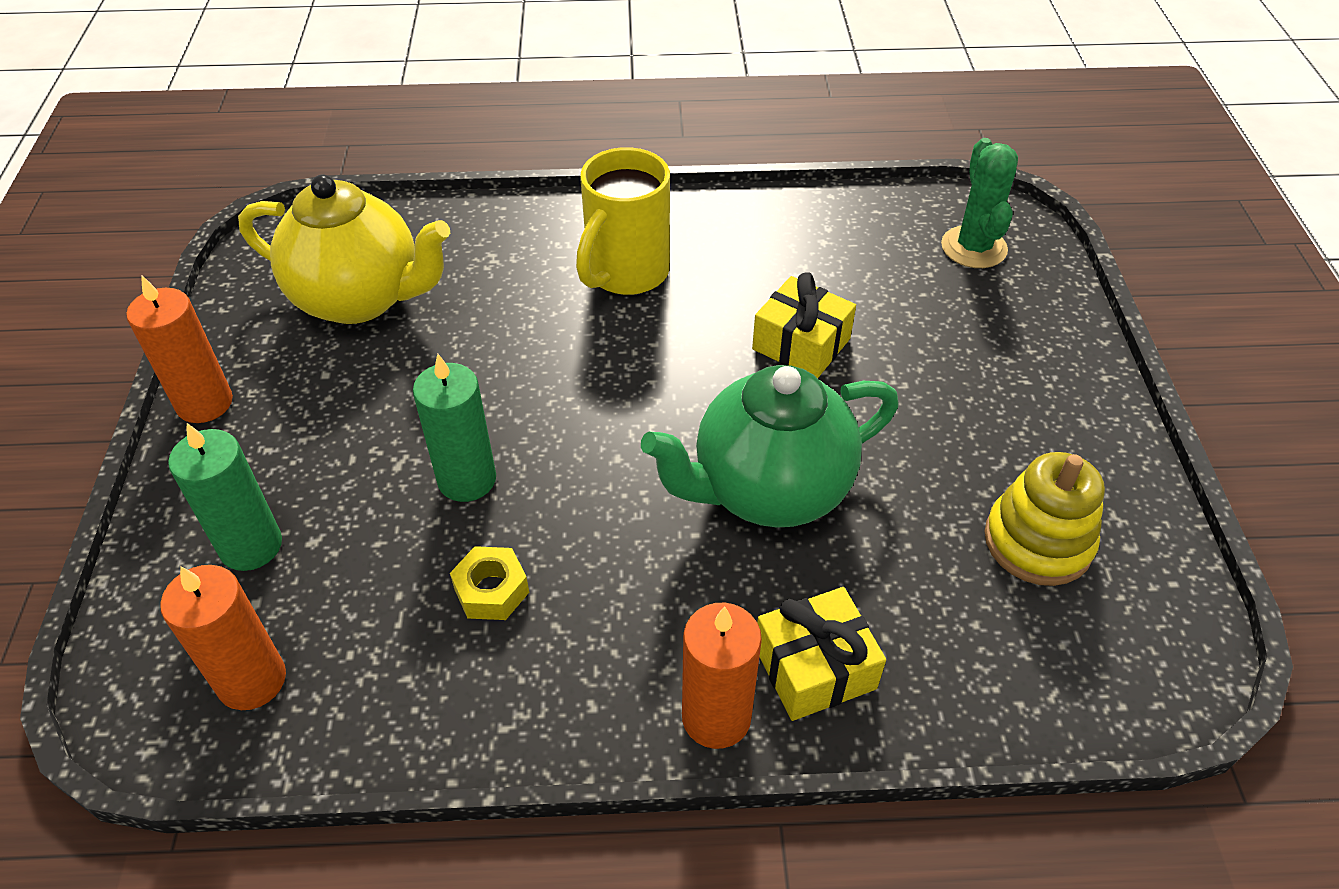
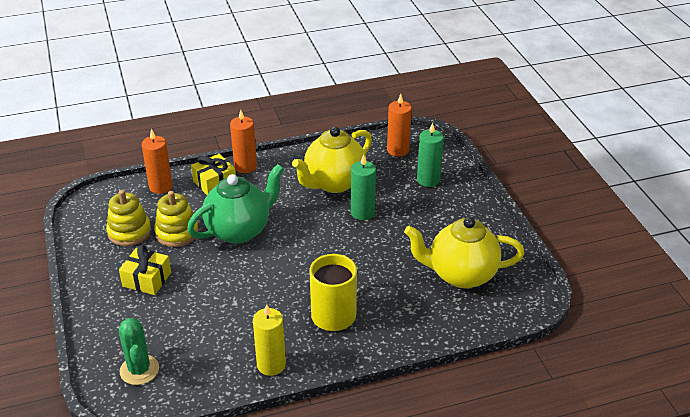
camera: 165 degrees right, 10 degrees down
(204, 403) = (490, 219): orange candle -> orange candle (160, 187)
(491, 590) = (334, 183): yellow nut -> yellow teapot
(756, 218) = (271, 365): none -> yellow candle
(801, 344) = (234, 293): yellow gift -> yellow gift (147, 279)
(919, 514) = (177, 233): none -> yellow stacking toy

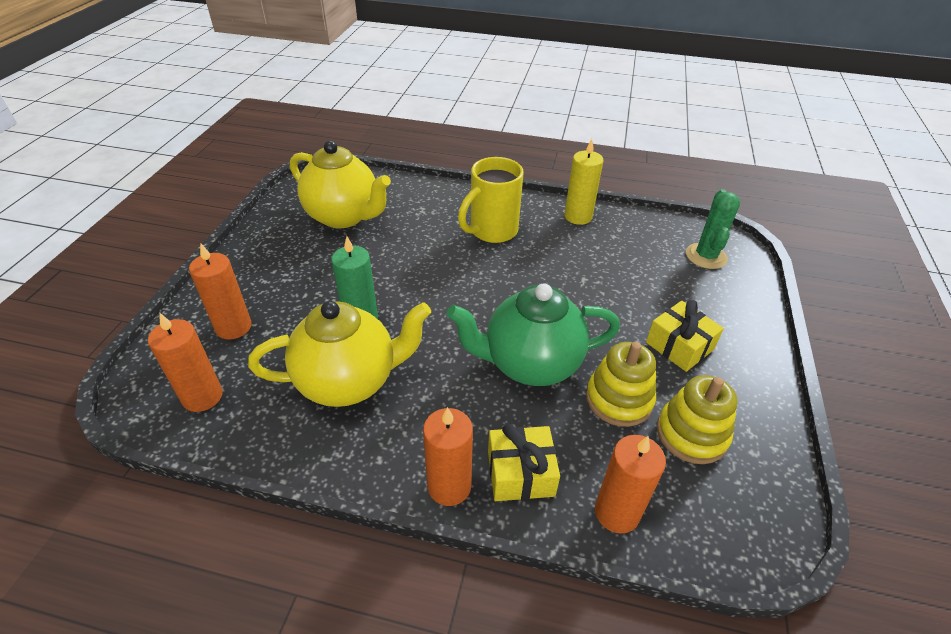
camera: 150 degrees left, 5 degrees up
(428, 180) = (233, 327): green candle -> orange candle

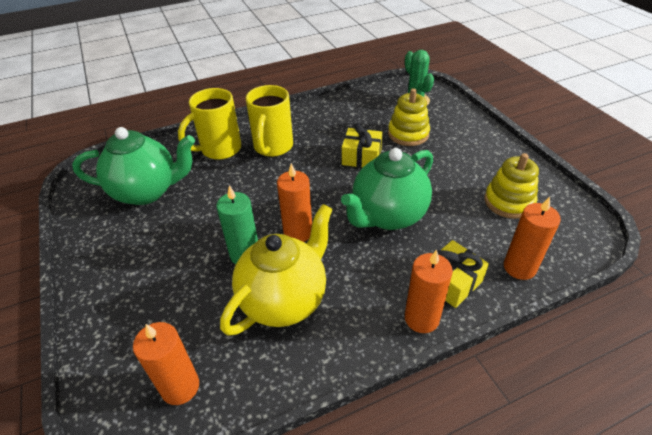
camera: 35 degrees left, 0 degrees up
(233, 327) = (146, 321): orange candle -> orange candle (298, 232)
(344, 216) = (147, 191): yellow teapot -> green teapot
(441, 209) = (219, 150): none -> yellow mug
(578, 216) = (318, 111): yellow candle -> none
(619, 399) = (456, 206): yellow stacking toy -> yellow stacking toy (408, 134)
(679, 346) = (454, 158): yellow gift -> yellow gift (361, 157)

